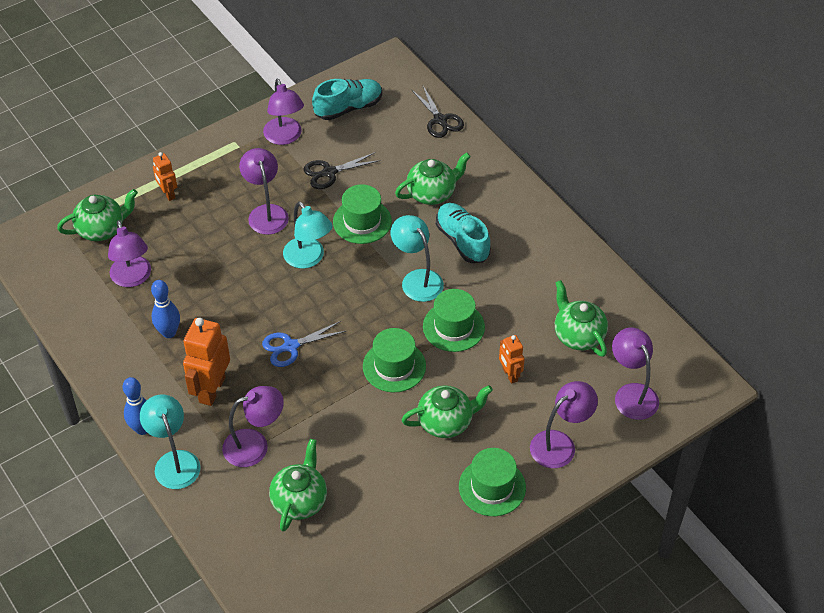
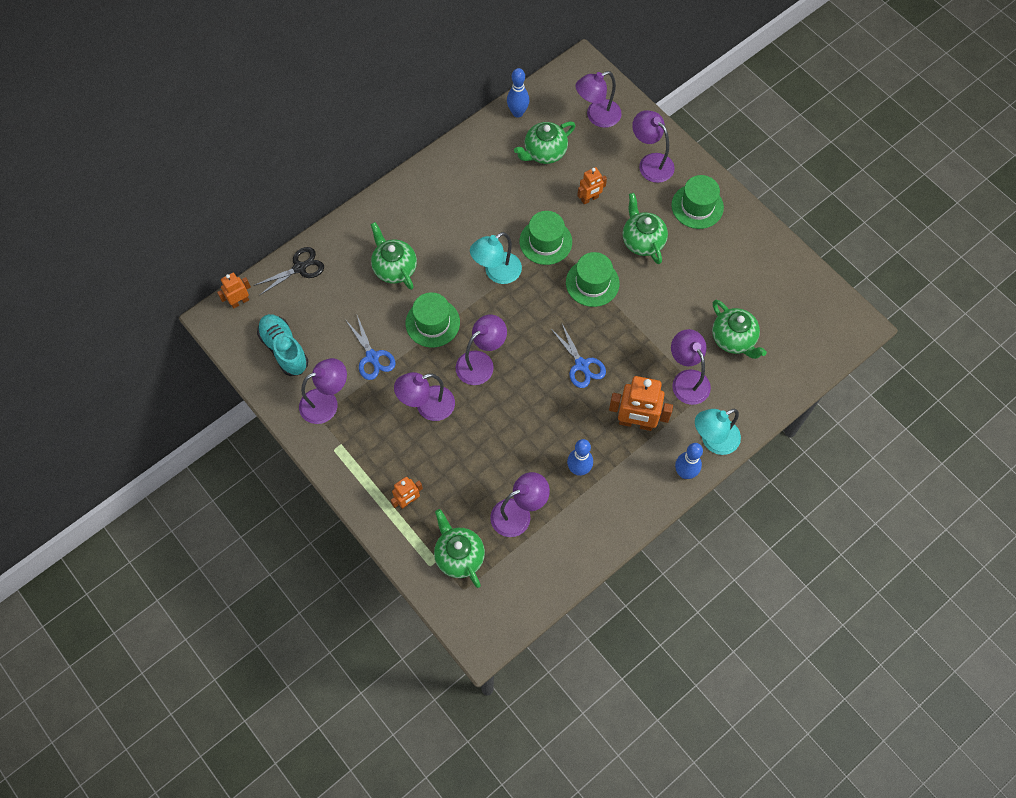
camera: 95 degrees left, 15 degrees up
(300, 500) = (733, 339): green teapot -> green teapot turned 135 degrees counterclockwise
(308, 259) = (481, 362): turquoise lamp -> purple lamp
(329, 172) = (372, 357): black scissors -> blue scissors
(406, 77) = (240, 301): none -> orange robot
(462, 241) = (450, 240): turquoise shoe -> none
(637, 314) = (517, 113): none -> blue bowling pin

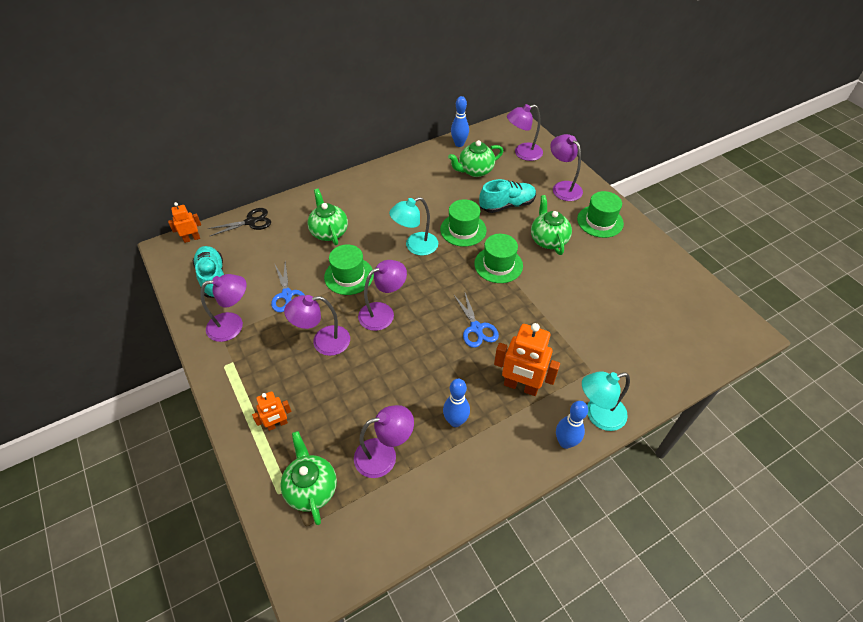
camera: 10 degrees right, 15 degrees down
(590, 199) = (507, 205): orange robot -> turquoise shoe
(687, 380) = (576, 355): purple lamp -> none
(733, 339) = (625, 327): green teapot -> none

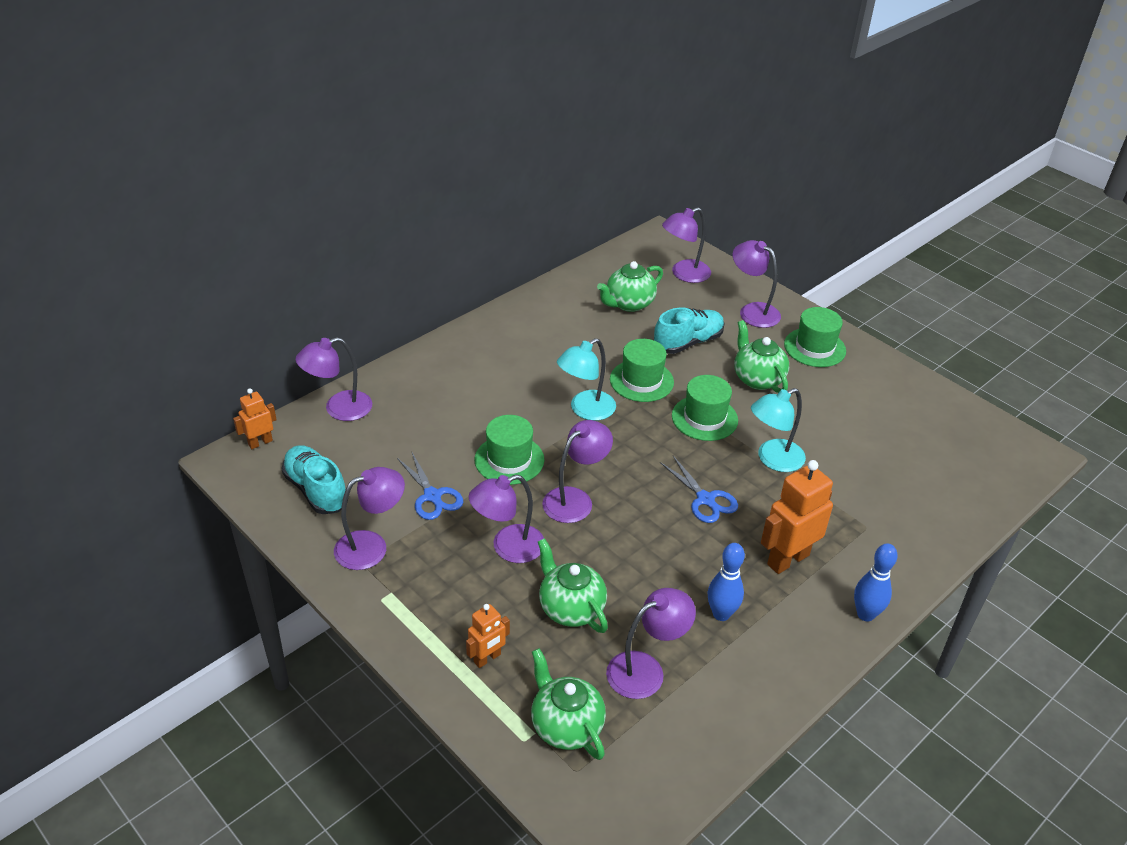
camera: 15 degrees left, 10 degrees down
(251, 222) = (339, 409): black scissors -> purple lamp
(329, 232) = (458, 407): green teapot -> green teapot (570, 608)
(459, 144) = (594, 271): blue bowling pin -> none
(521, 386) = (787, 559): orange robot -> orange robot turned 135 degrees clockwise
(598, 415) = (894, 577): turquoise lamp -> turquoise lamp (773, 459)

